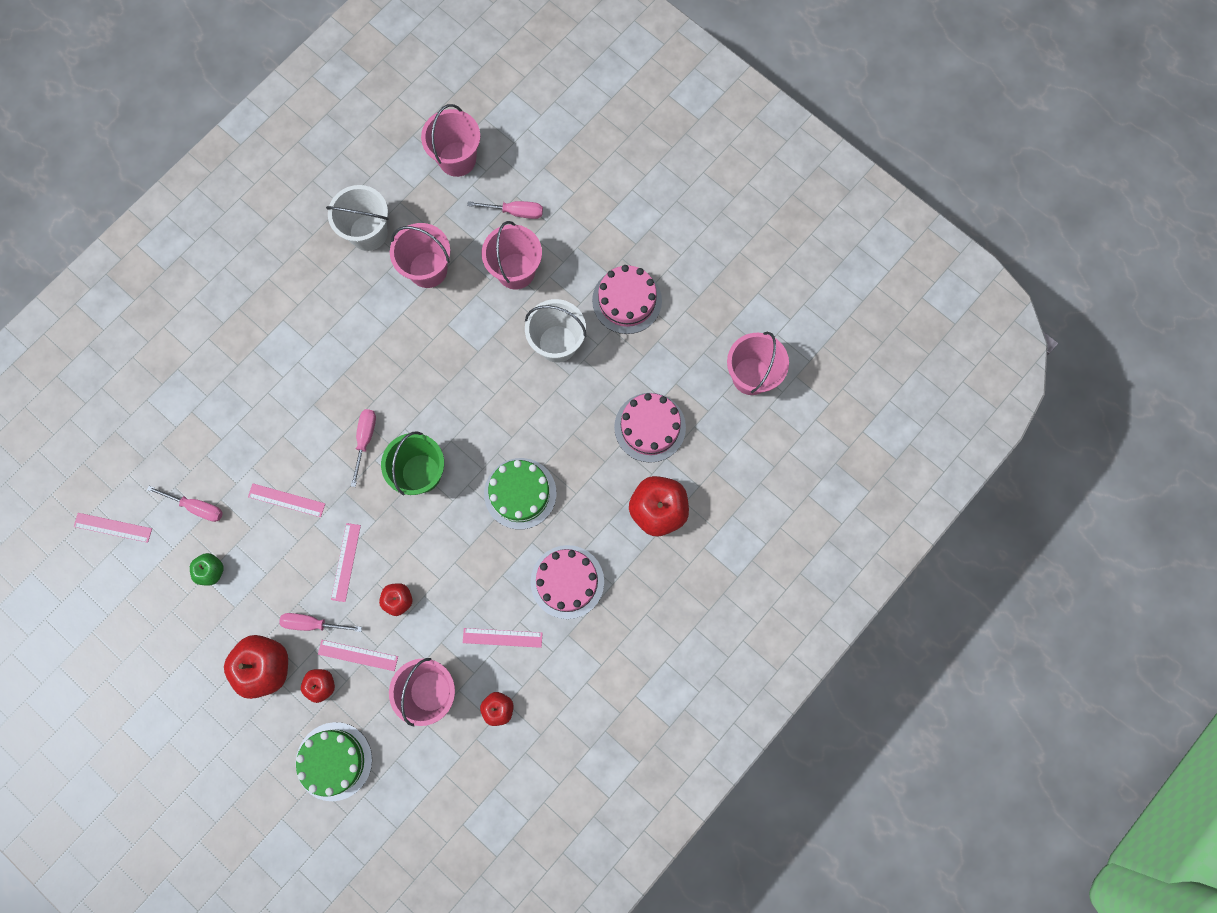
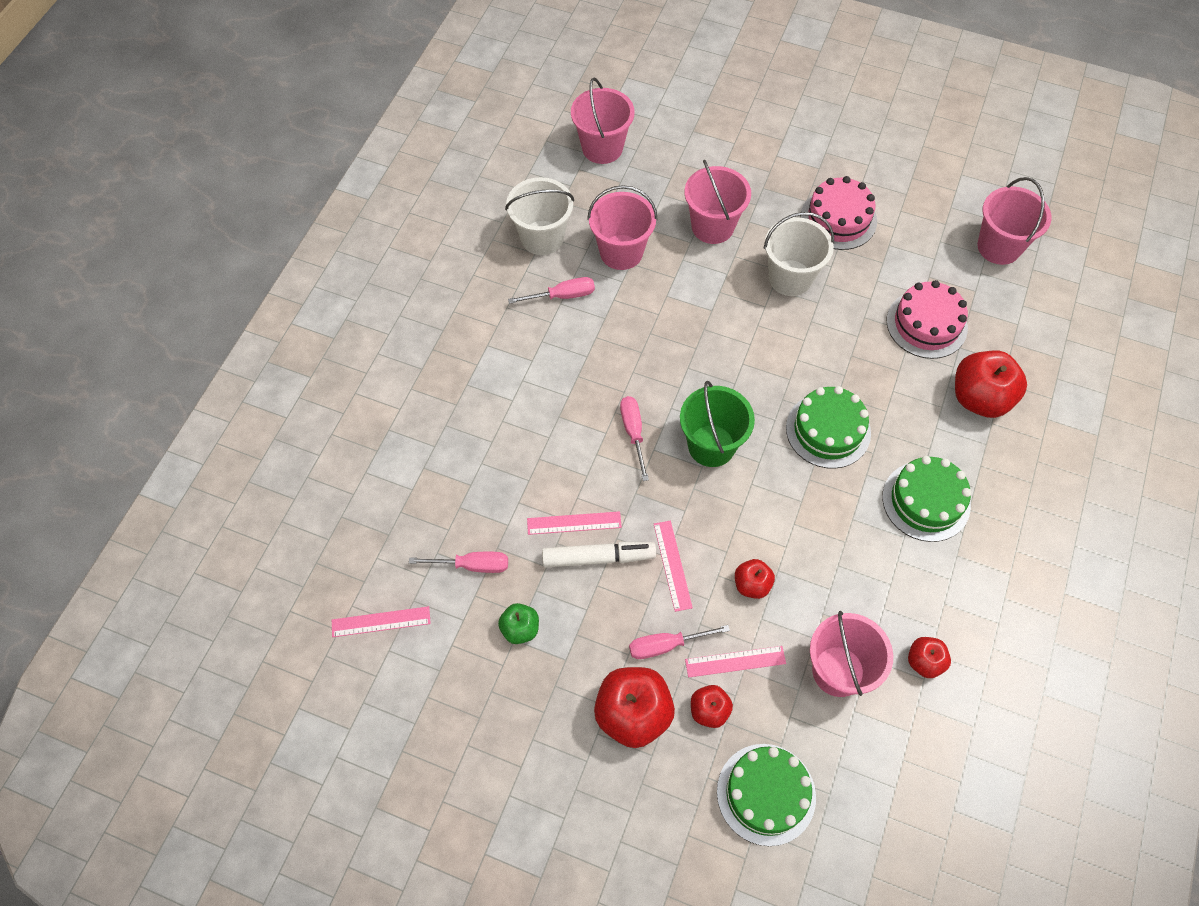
camera: 20 degrees left, 15 degrees down
(293, 535) = (598, 558): none -> white marker
(502, 637) = (888, 583): pink ruler -> none
(515, 212) = (684, 176): pink screwdriver -> pink screwdriver (562, 296)
(567, 582) = (926, 501): pink cake -> green cake

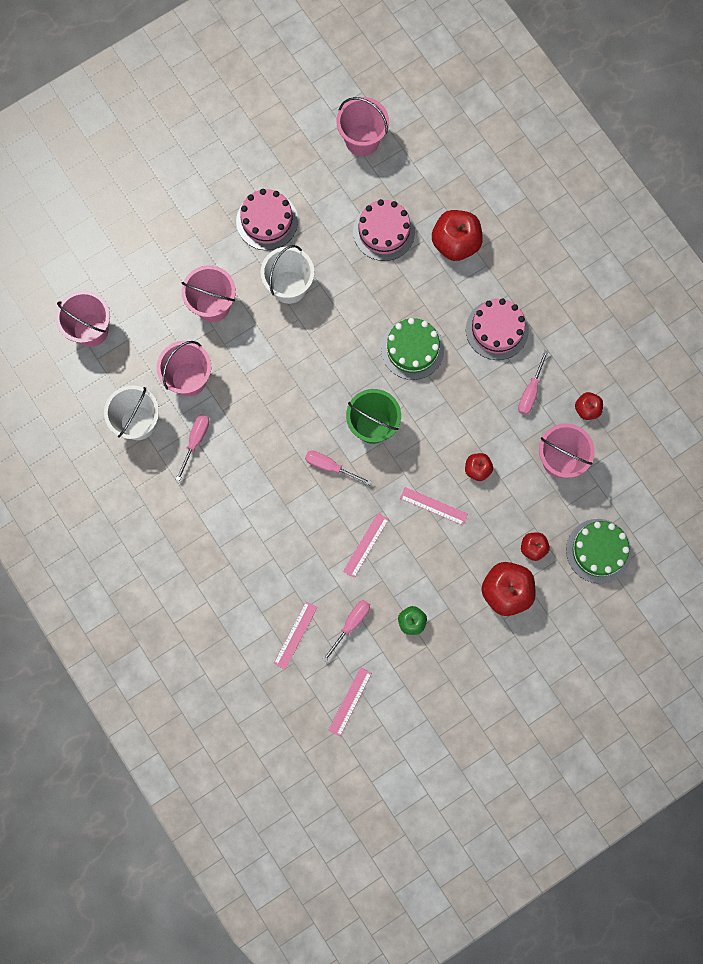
camera: 55 degrees left, 15 degrees up
(598, 558) = (398, 546): white marker -> none
(666, 645) = (479, 545): pink screwdriver -> pink screwdriver (530, 392)
(735, 661) = (515, 513): pink ruler -> pink ruler (295, 635)
(926, 501) = (497, 330): green cake -> pink cake

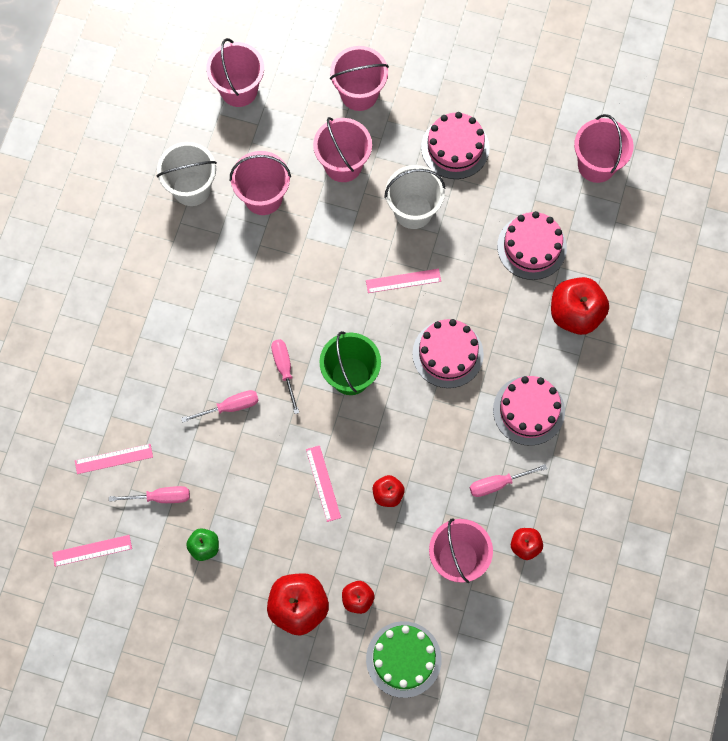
camera: 50 degrees right, 5 degrees down
(168, 251) = (359, 94): none -> pink bucket
(195, 441) = (214, 245): pink screwdriver -> pink screwdriver (230, 407)
(366, 545) = (240, 454): pink ruler -> pink ruler (403, 281)
(412, 349) = (448, 354): green cake -> pink cake

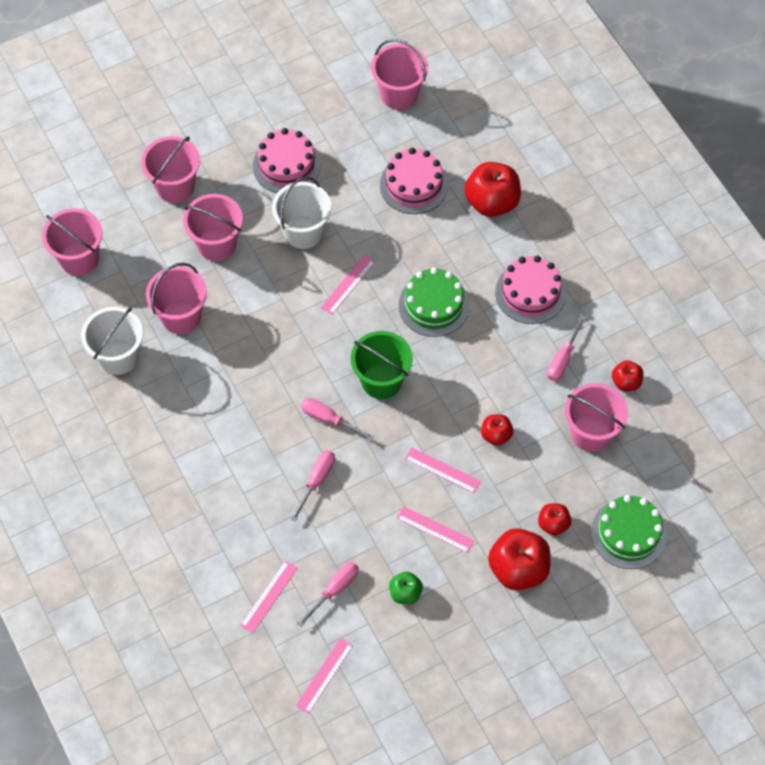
camera: 45 degrees left, 10 degrees down
(272, 521) = (435, 529): none -> pink ruler
(448, 354) = (434, 305): pink cake -> green cake

